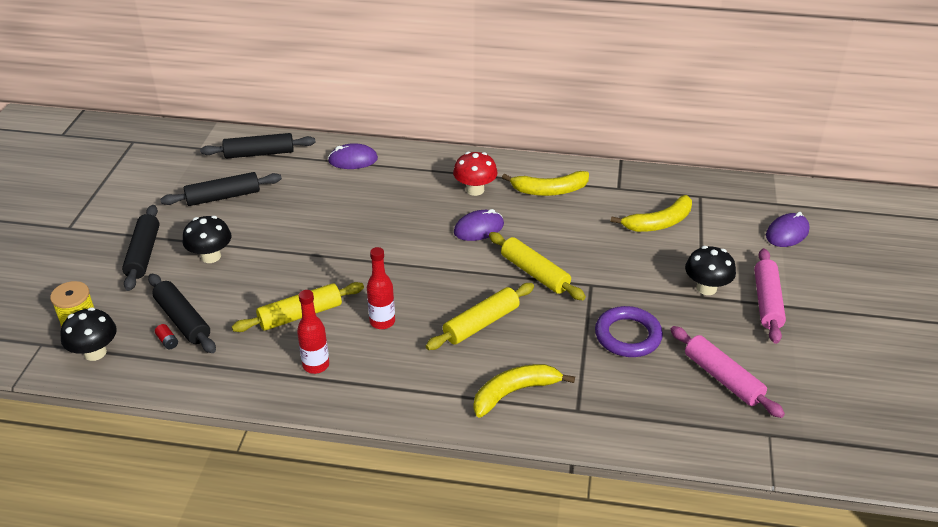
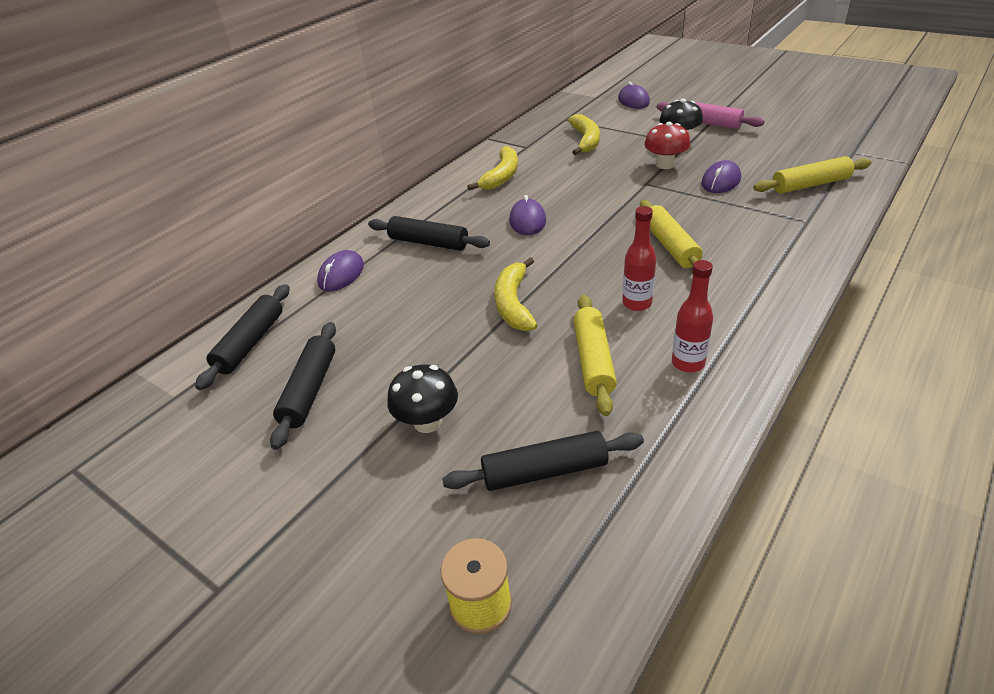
camera: 60 degrees left, 0 degrees up
(95, 352) = (565, 591): black mushroom -> none
(143, 254) = (366, 495): black rolling pin -> black rolling pin (428, 243)
(167, 341) = (581, 495): red battery -> none
(475, 190) = (466, 211): red mushroom -> red mushroom (665, 164)
(514, 392) = (774, 246): yellow banana -> yellow banana (514, 303)
(534, 273) = (614, 205): yellow rolling pin -> yellow rolling pin (810, 185)
(628, 336) = (720, 181): purple ring -> purple mouse
(723, 378) = (786, 155): pink rolling pin -> none

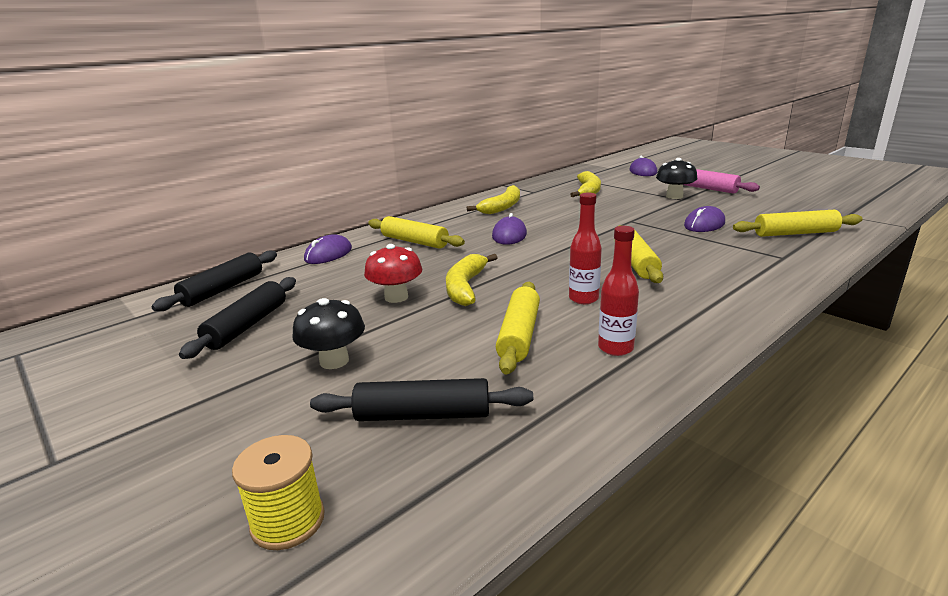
camera: 10 degrees right, 15 degrees down
(428, 243) = (414, 242): black rolling pin -> yellow rolling pin
(665, 164) = (654, 210): red mushroom -> red mushroom (396, 297)

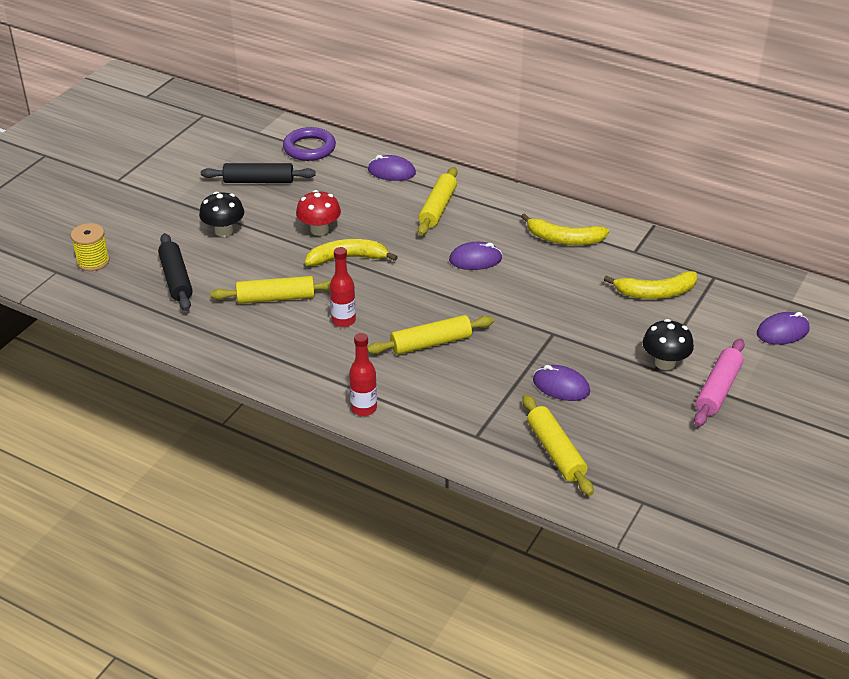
camera: 70 degrees right, 15 degrees up
(223, 289) = (309, 148): black rolling pin -> purple ring
(615, 348) = (268, 342): red bottle -> red bottle (364, 408)

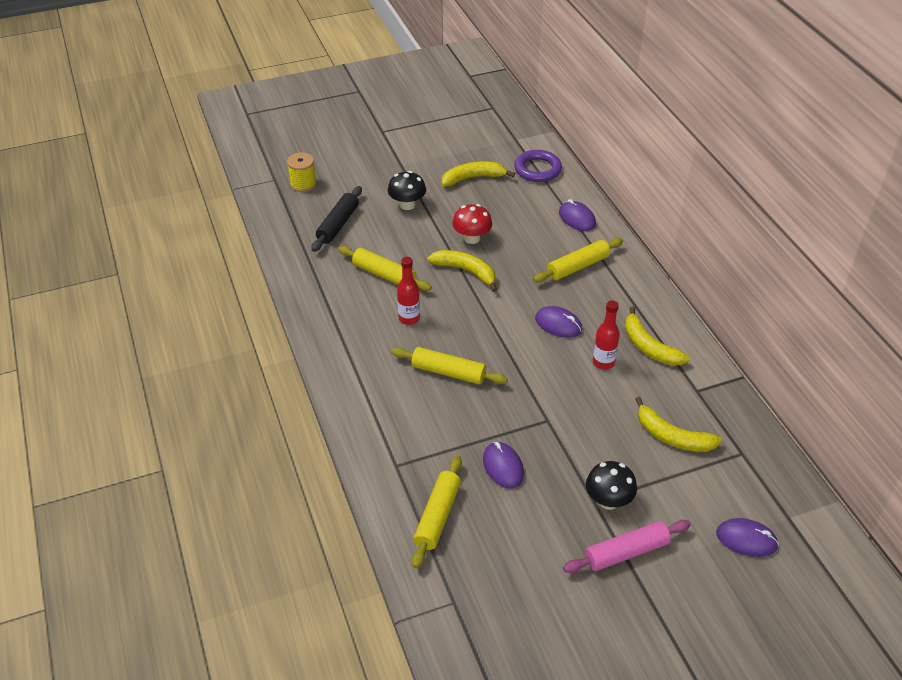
camera: 40 degrees right, 5 degrees up
(259, 181) = (473, 178): black rolling pin -> yellow banana
(364, 408) = (346, 394): red bottle -> red bottle (603, 362)

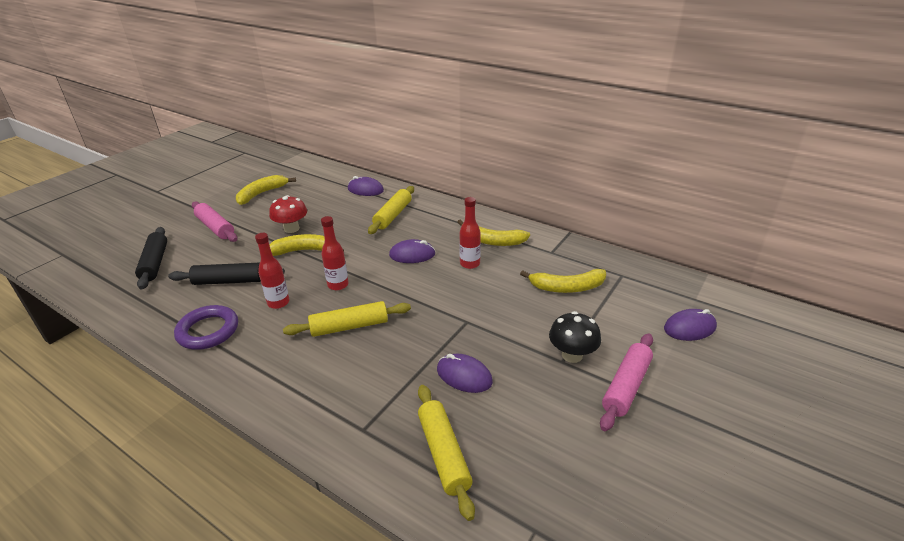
camera: 35 degrees left, 10 degrees down
(303, 184) = (97, 247): yellow spool -> none
(384, 275) = (229, 281): yellow rolling pin -> black rolling pin
(407, 205) = (215, 227): black mushroom -> pink rolling pin
(468, 325) = (338, 285): none -> red bottle
(537, 169) = (310, 173): purple ring -> purple ring (208, 331)

